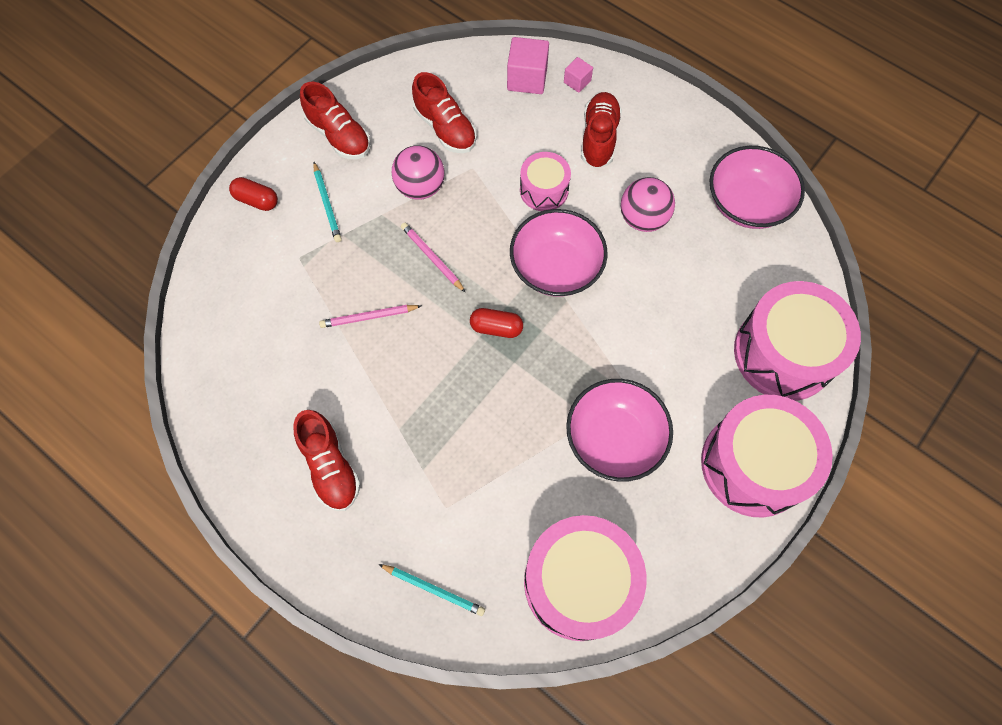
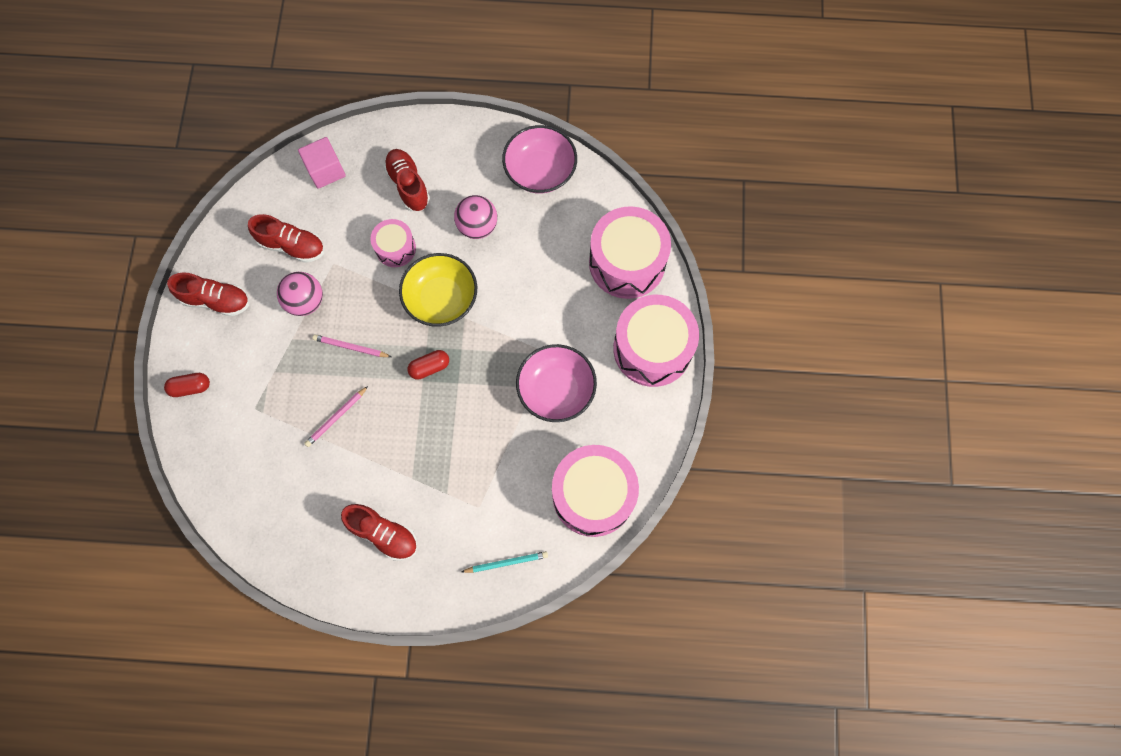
camera: 35 degrees left, 5 degrees up
(327, 204) = (246, 357): turquoise pencil -> none
(556, 267) = (441, 299): pink bowl -> yellow bowl
(577, 82) = (364, 151): pink cube -> none

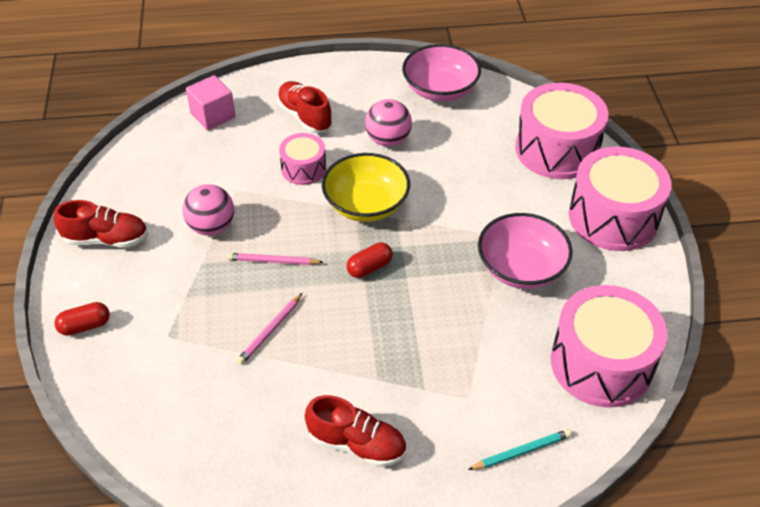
camera: 10 degrees left, 25 degrees down
(292, 246) = (187, 180): red shoe -> none

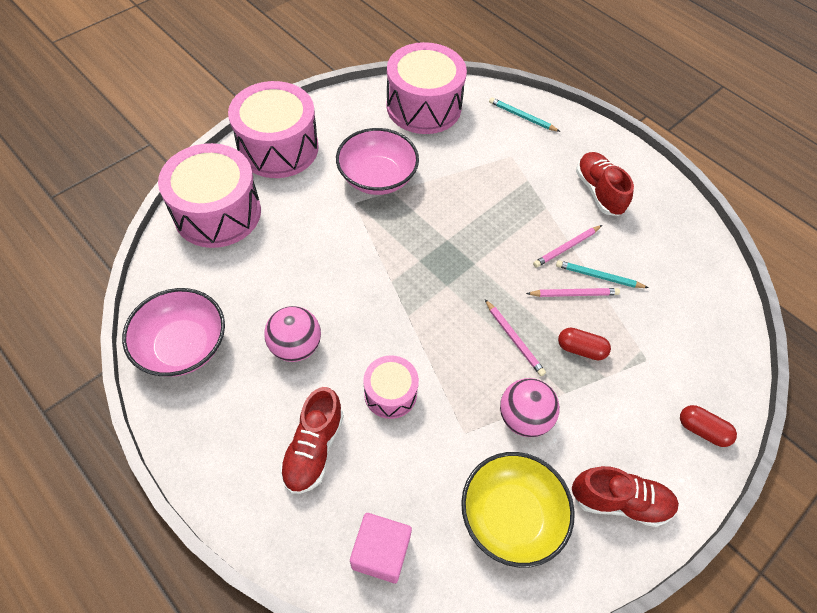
camera: 130 degrees left, 10 degrees up
(106, 239) = (619, 501): red shoe -> red shoe turned 135 degrees clockwise
(268, 363) = (598, 276): none -> turquoise pencil
(319, 361) = (566, 247): none -> pink pencil
(366, 205) = (394, 312): yellow bowl -> yellow bowl (511, 516)
(369, 267) = (459, 268): red capsule -> red capsule (581, 349)

